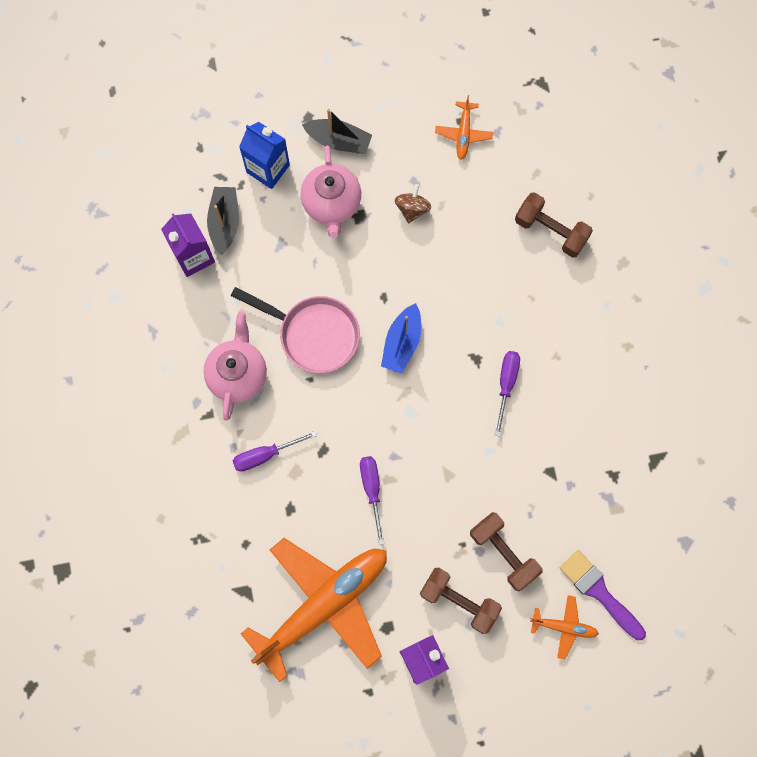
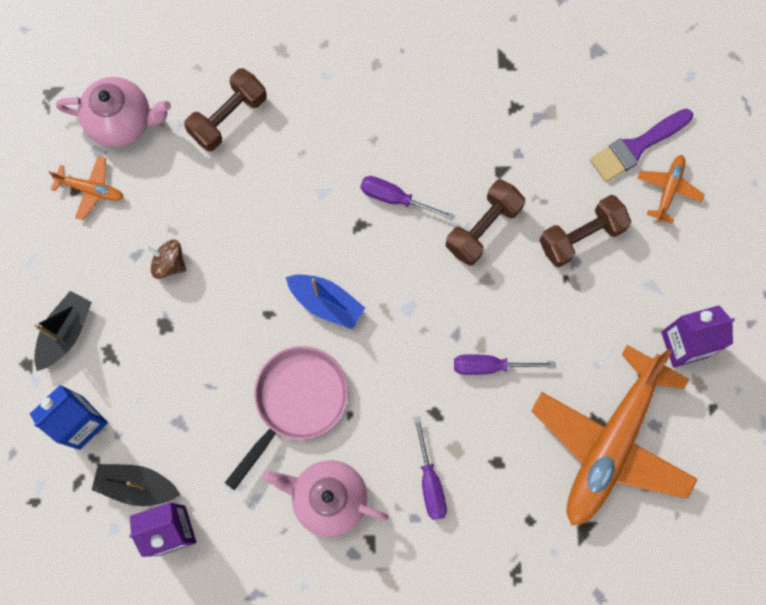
camera: 80 degrees left, 0 degrees up
(323, 605) = (611, 443): orange plane -> orange plane turned 120 degrees counterclockwise
(331, 204) = (143, 354): pink teapot -> pink teapot (122, 122)
(459, 601) = (627, 293): brown dumbbell -> brown dumbbell (483, 228)

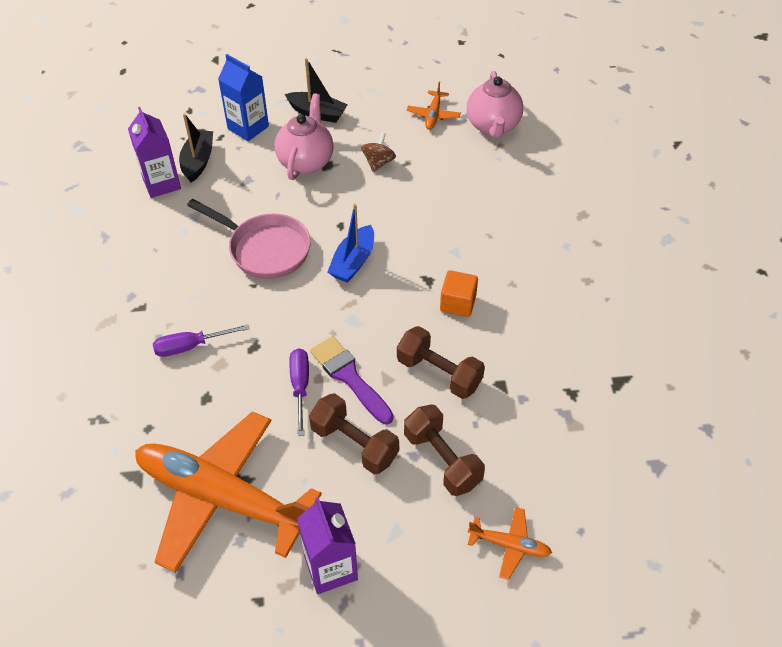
camera: 85 degrees right, 25 degrees down
(228, 117) = (511, 186): brown dumbbell -> brown dumbbell (354, 444)
(328, 498) = (180, 276): pink teapot -> pink teapot (306, 161)
(395, 198) = (457, 303): purple screwdriver -> orange cube
(636, 147) = (553, 510): purple brush -> purple brush (349, 377)

